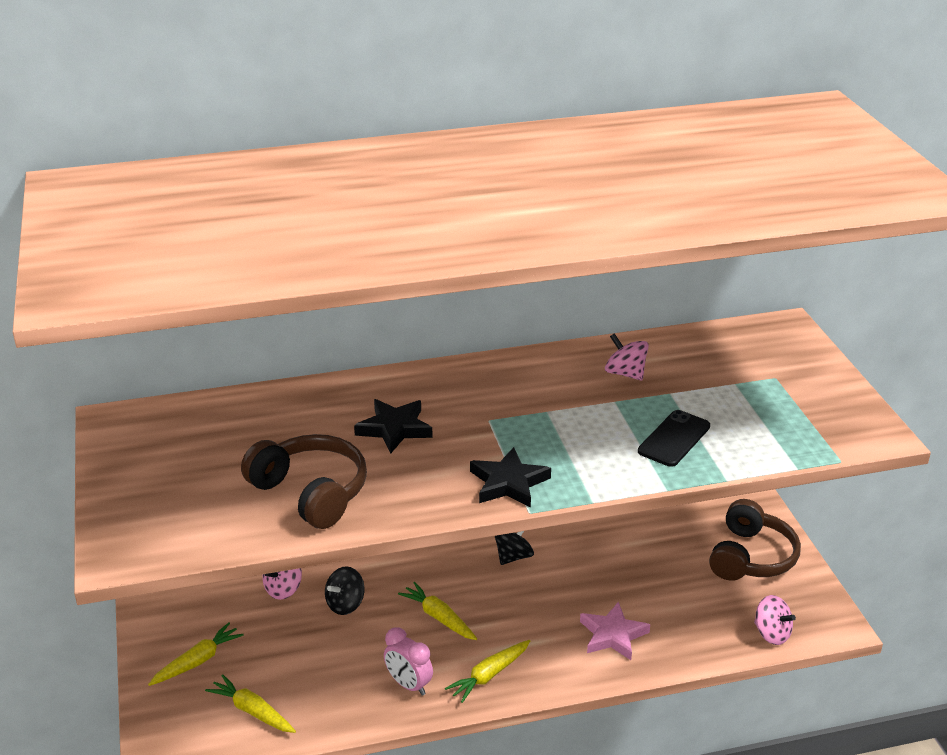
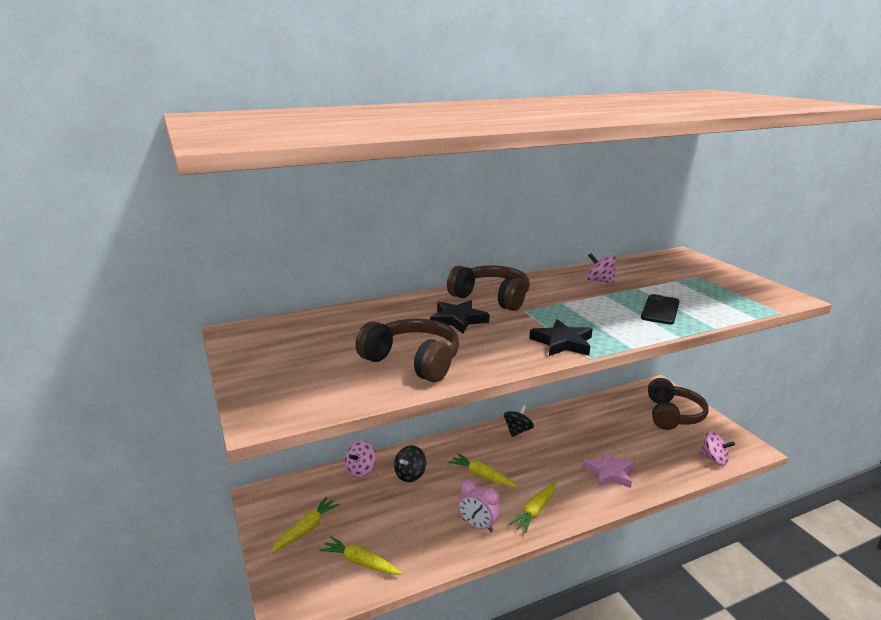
camera: 10 degrees left, 10 degrees down
(457, 392) = (491, 298): none -> brown headphones

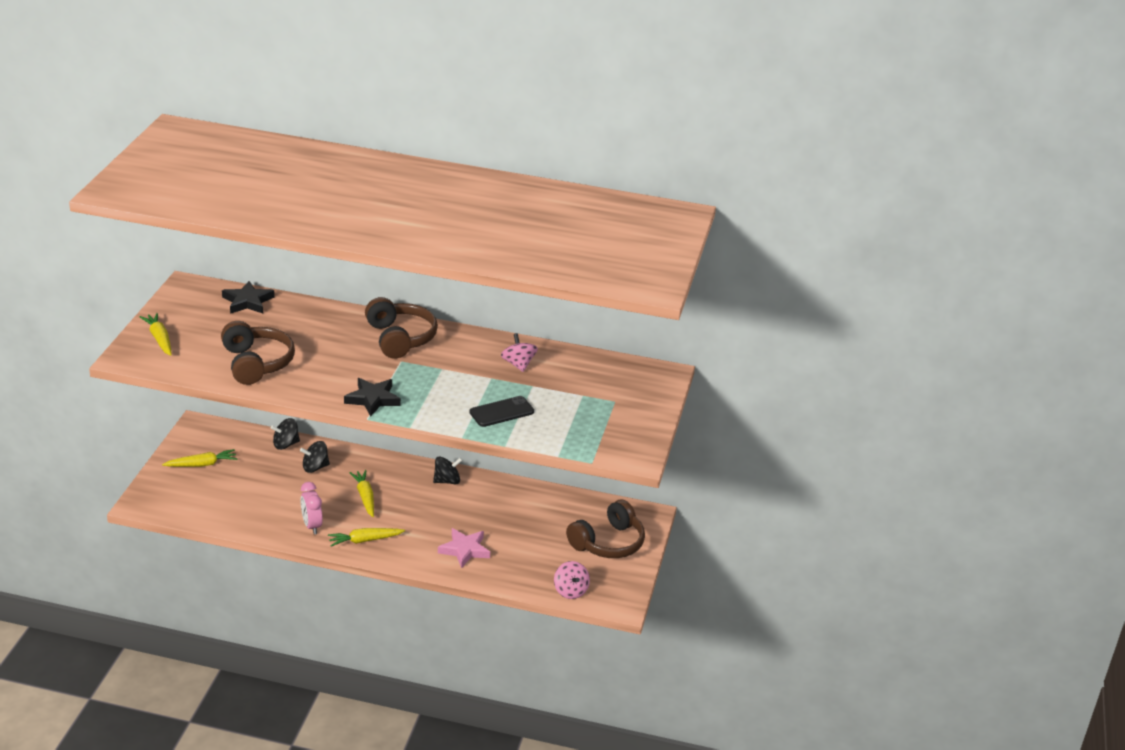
camera: 35 degrees right, 10 degrees up
(360, 470) = (285, 444): pink spinning top -> black spinning top
(361, 562) = (210, 503): yellow carrot -> yellow carrot (159, 339)
(458, 320) = (340, 346): black star -> black star (248, 301)

